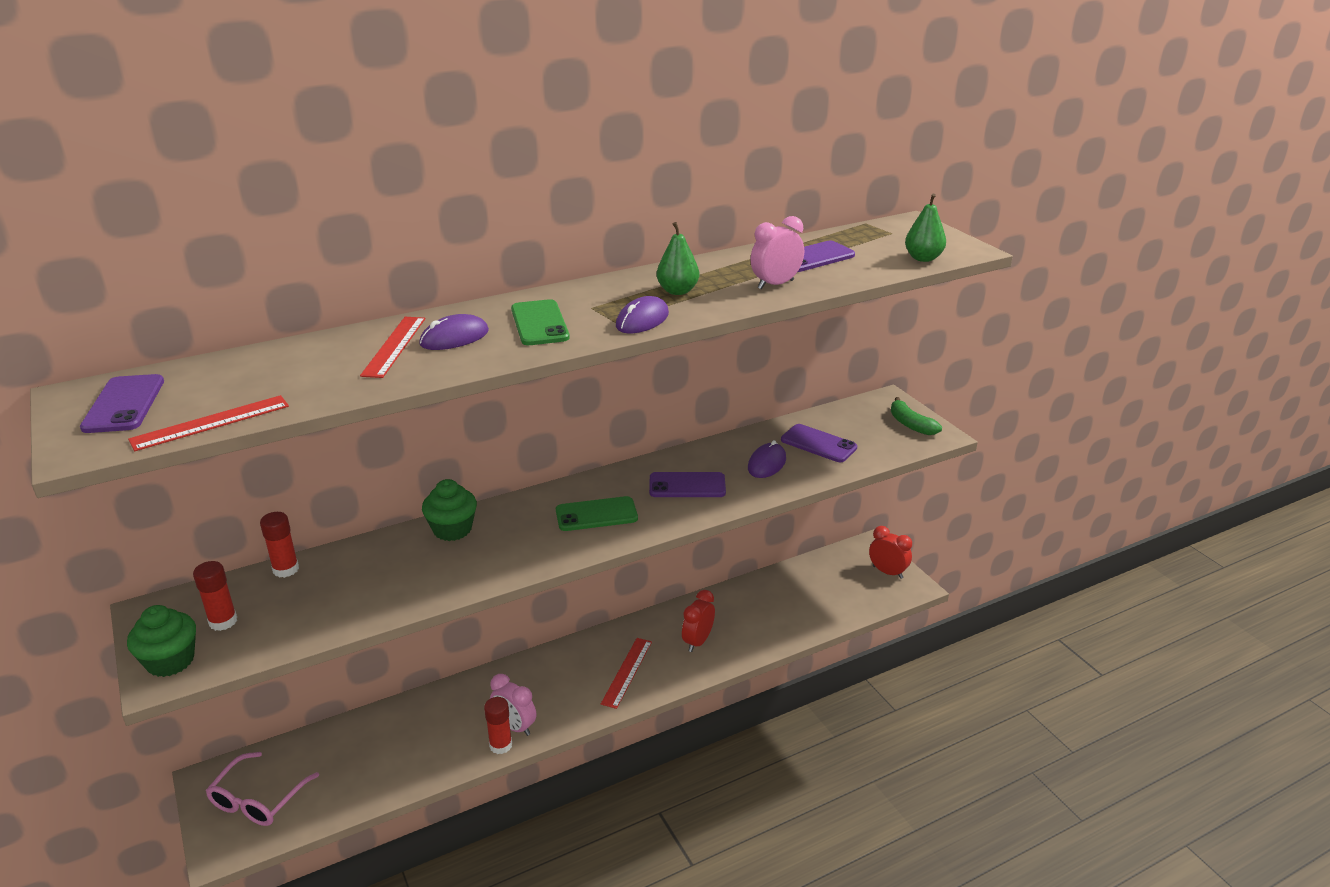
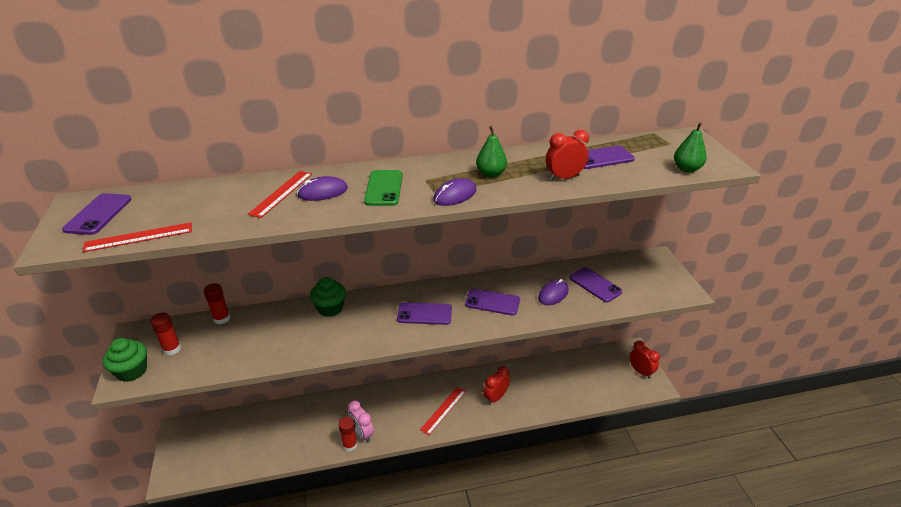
camera: 15 degrees right, 5 degrees up
(258, 800) = (200, 449): pink glasses -> none
(596, 515) = (424, 314): green phone -> purple phone
(775, 284) = (564, 178): pink clock -> red clock
(910, 424) = (668, 280): green banana -> none

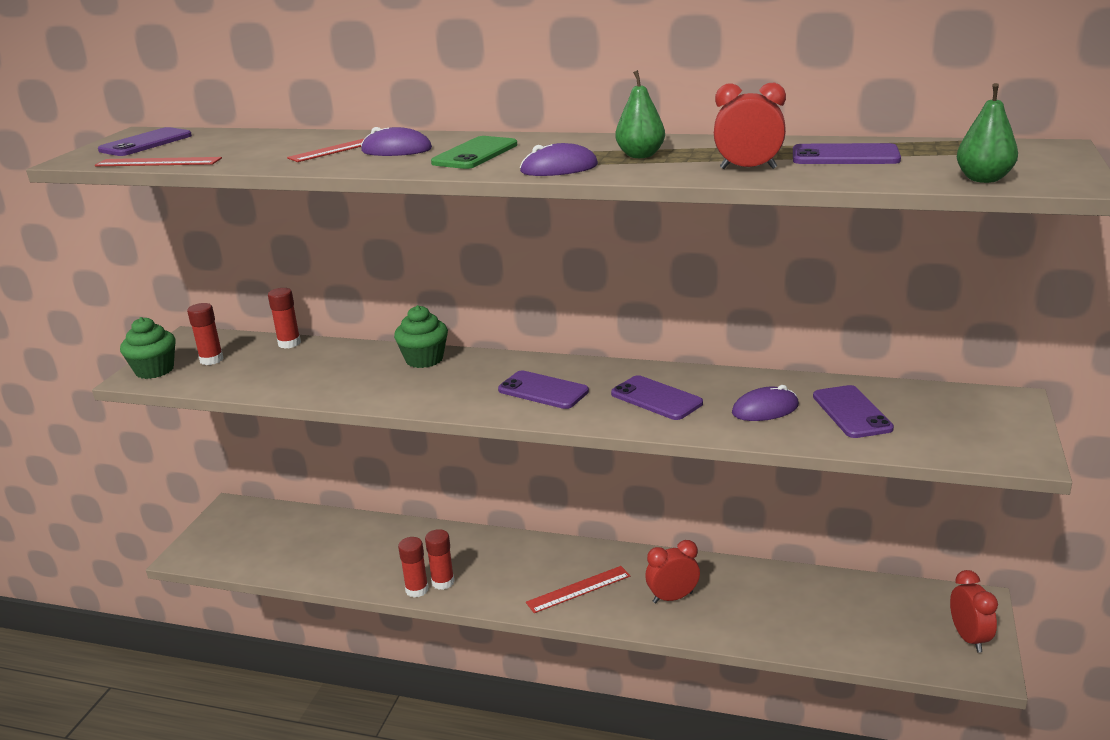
camera: 30 degrees right, 10 degrees down
(362, 434) = (443, 582): pink clock -> red glue stick

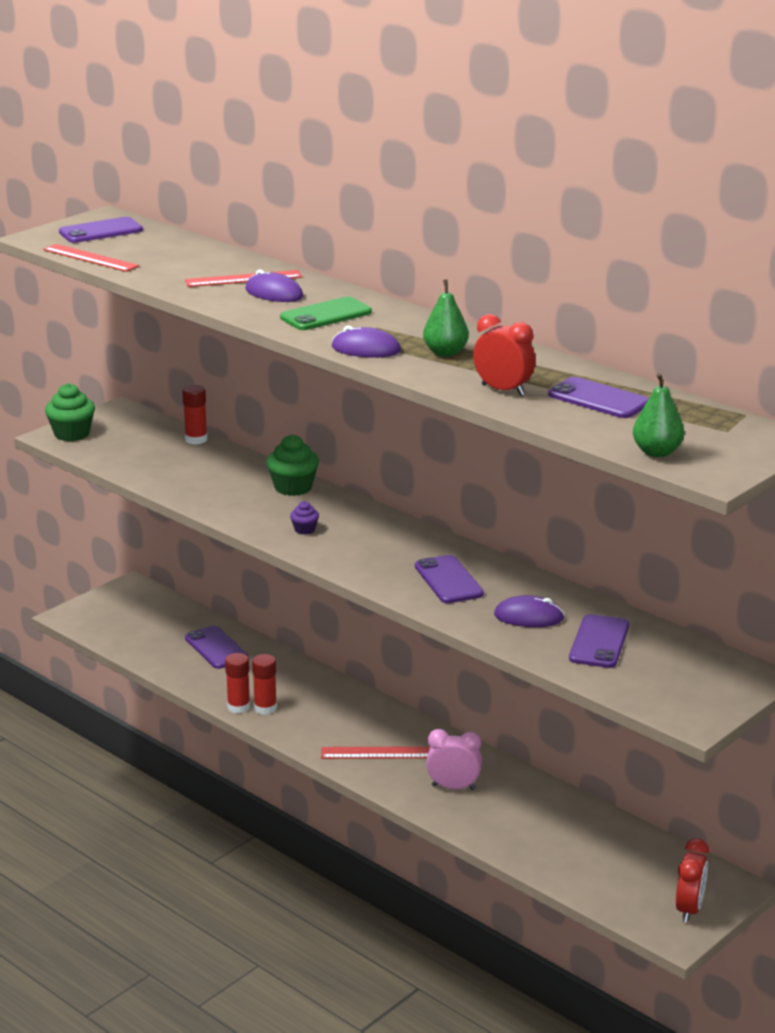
camera: 25 degrees right, 0 degrees up
(211, 360) = (122, 437): red glue stick -> none
(474, 393) = (304, 530): none -> purple cupcake
(543, 391) = (362, 545): purple phone -> purple phone (216, 648)
(672, 597) = (453, 787): red clock -> pink clock

